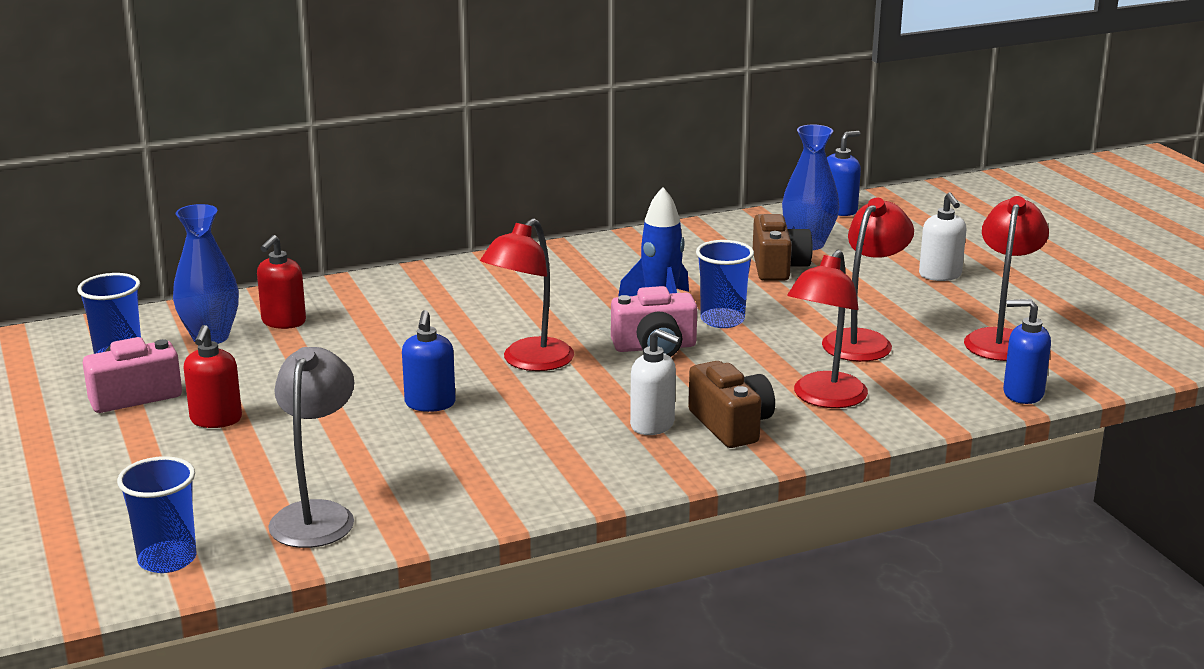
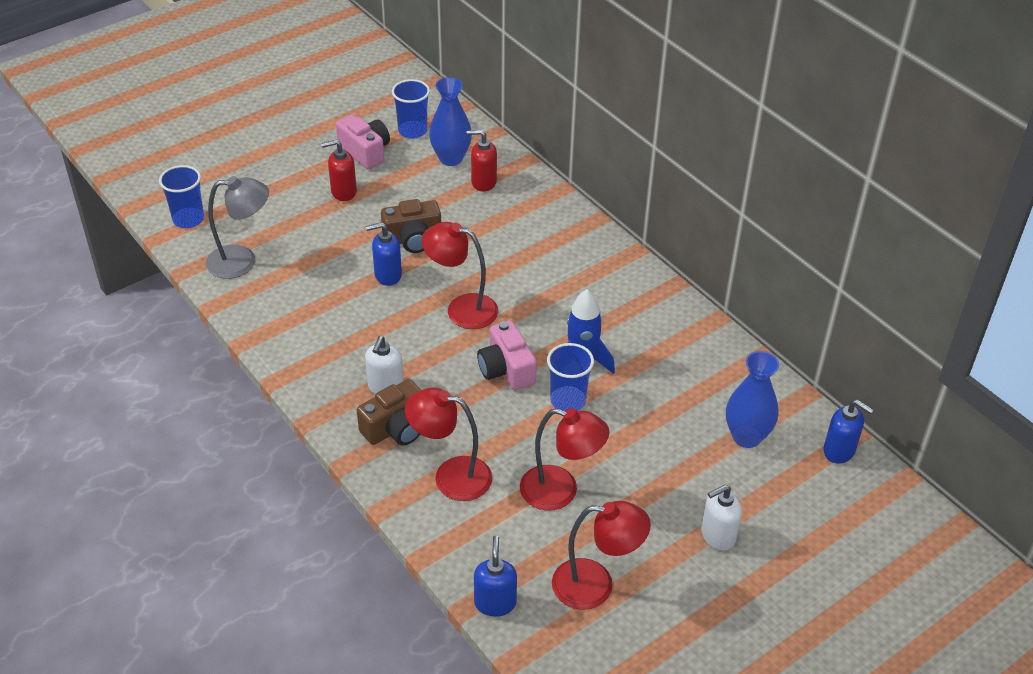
camera: 75 degrees right, 20 degrees up
(778, 267) = (686, 422): brown camera -> brown camera (413, 239)

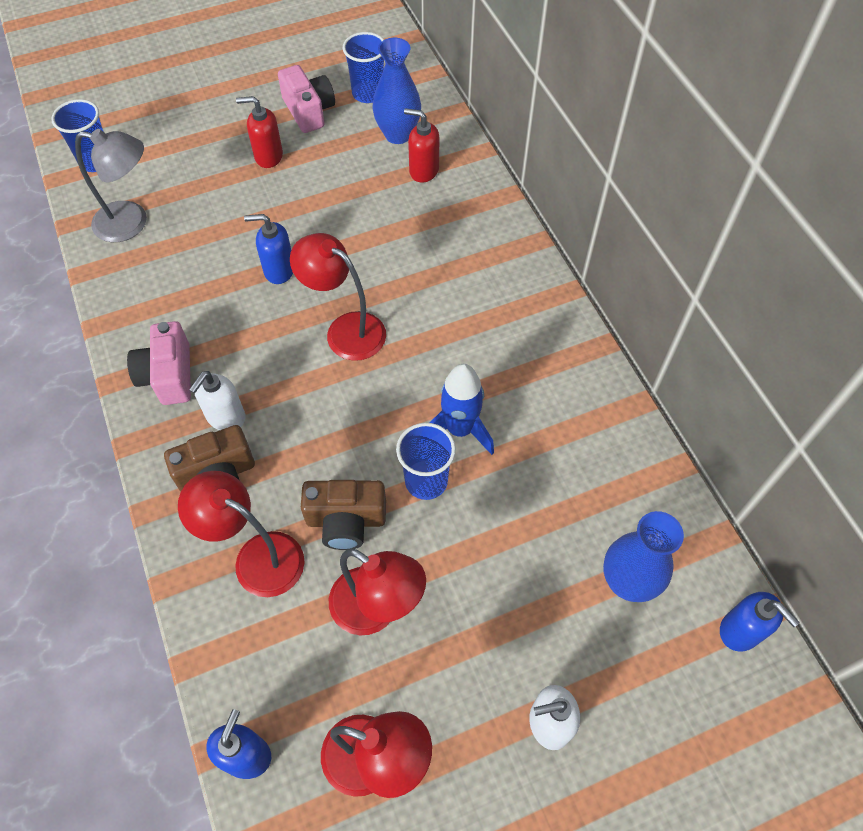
camera: 15 degrees right, 15 degrees up
(413, 239) = (322, 229): brown camera -> brown camera (346, 520)
(506, 369) = (369, 422): pink camera -> pink camera (168, 375)

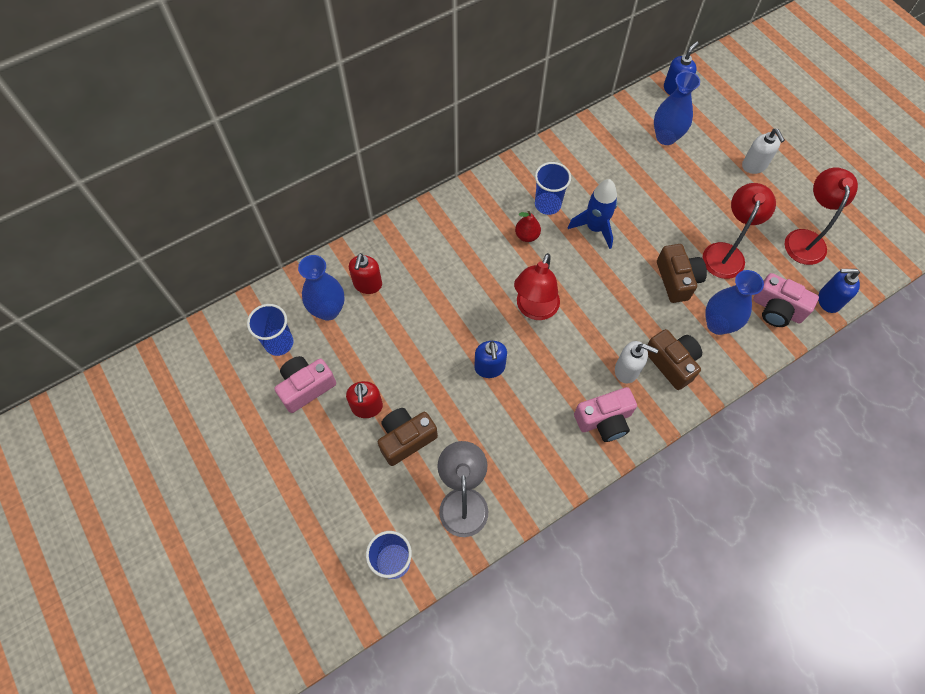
camera: 100 degrees left, 5 degrees up
(220, 184) = (406, 439): none -> brown camera
(255, 658) = (777, 309): none -> pink camera
(257, 557) = (718, 324): red lamp -> blue vase
(426, 481) = (636, 241): blue cup -> blue cup (547, 204)
(462, 342) = (527, 235): none -> red pear

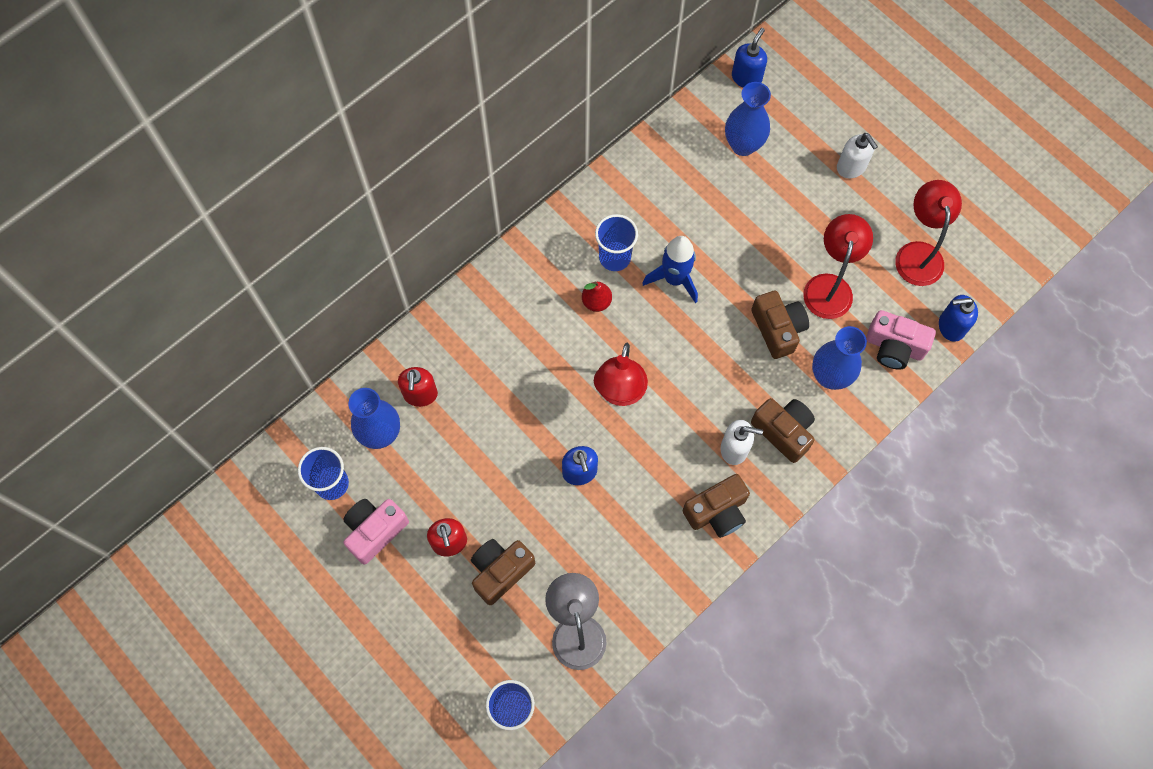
camera: 10 degrees left, 5 degrees up
(604, 420) = (717, 511): pink camera -> brown camera

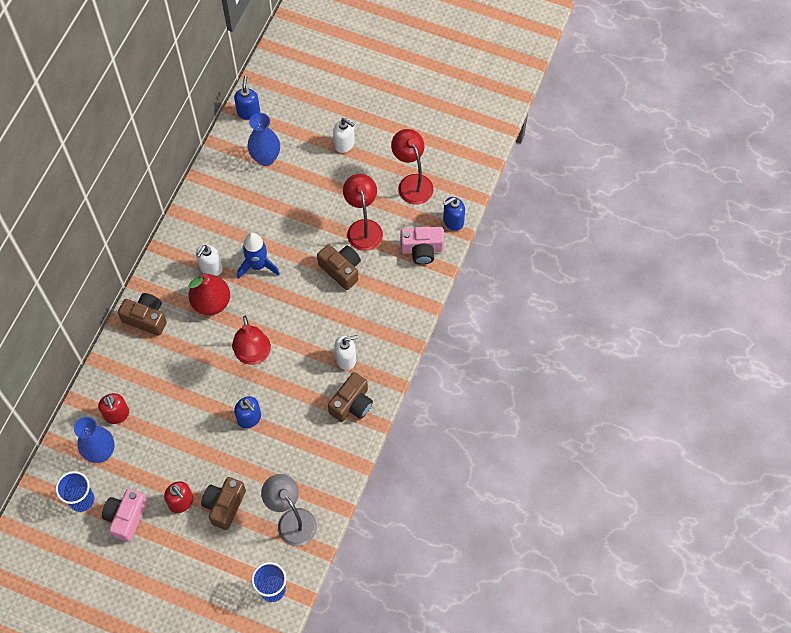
camera: 25 degrees left, 5 degrees down
(596, 302) = (211, 302): red pear -> red pear, size x1.84
(614, 257) = (211, 268): blue cup -> white soap dispenser
(783, 431) = (373, 334): brown camera -> brown camera (146, 318)
(830, 376) = (388, 286): blue vase -> none

